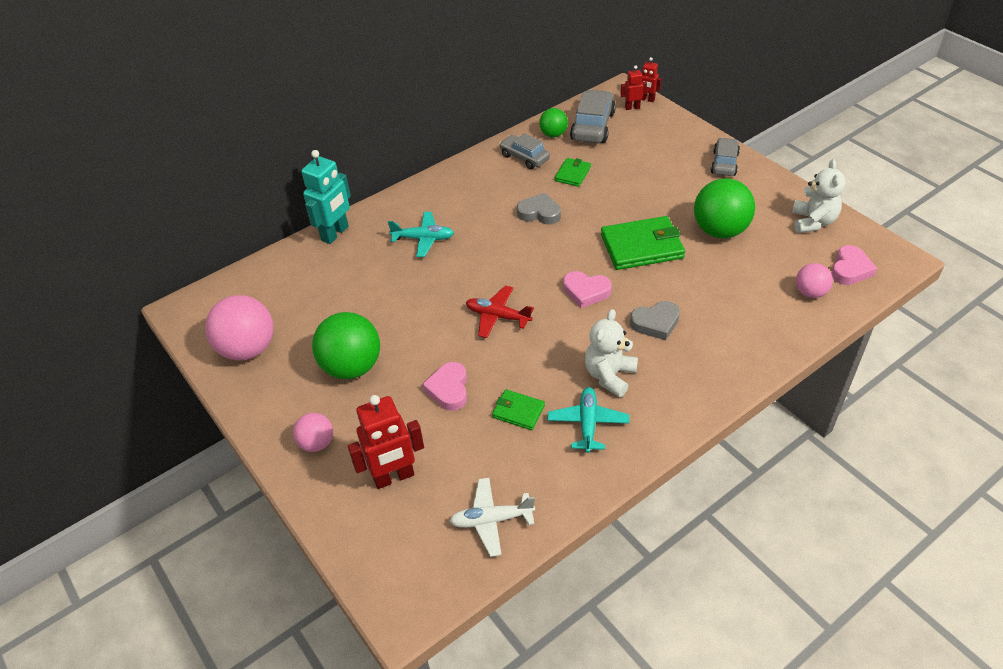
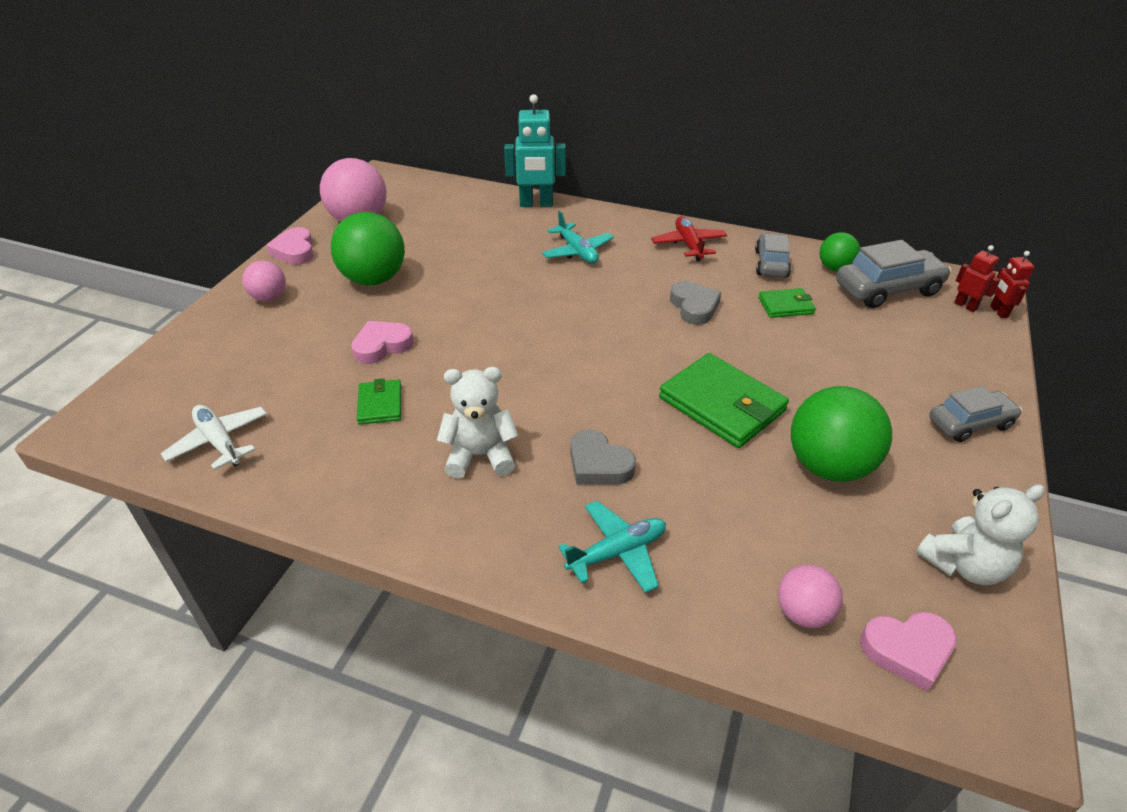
camera: 55 degrees right, 5 degrees down
(394, 477) = (249, 356): red robot -> none
(498, 316) = (508, 338): red plane -> red plane (688, 245)
(586, 291) = (601, 387): pink heart -> pink heart (295, 251)
(588, 424) = (393, 465): turquoise plane -> turquoise plane (617, 553)

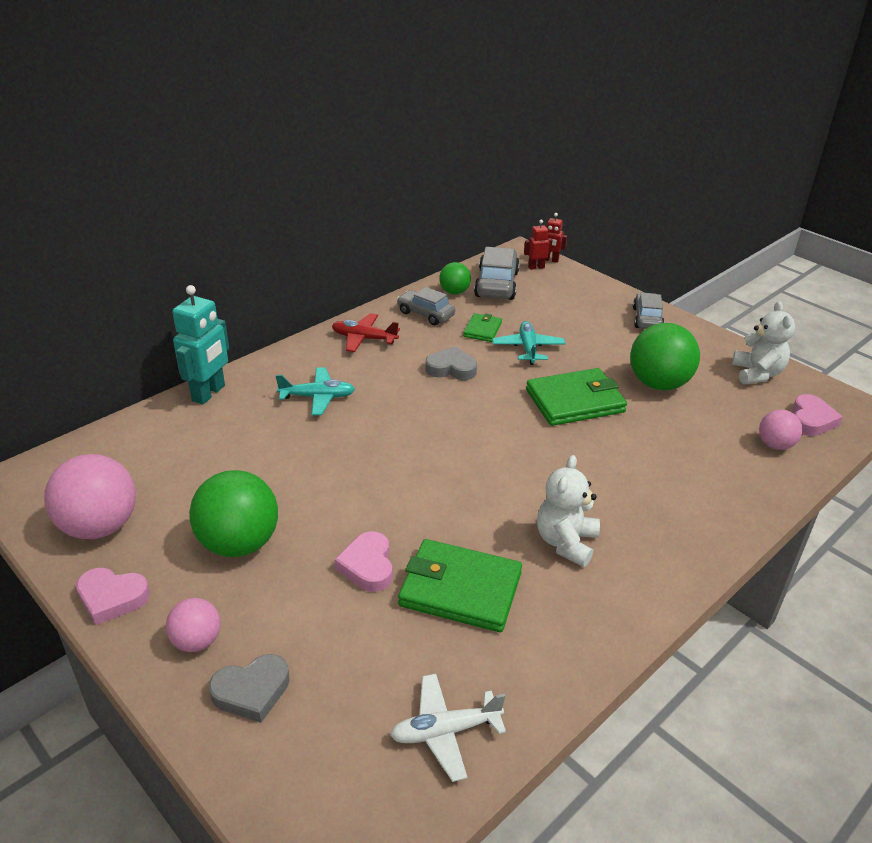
camera: 65 degrees left, 5 degrees down
(380, 404) = (460, 589): green wallet -> green wallet, size x1.89
(598, 464) = (608, 481): grey heart -> grey heart (252, 691)
(617, 553) = (700, 503): turquoise plane -> turquoise plane (528, 348)

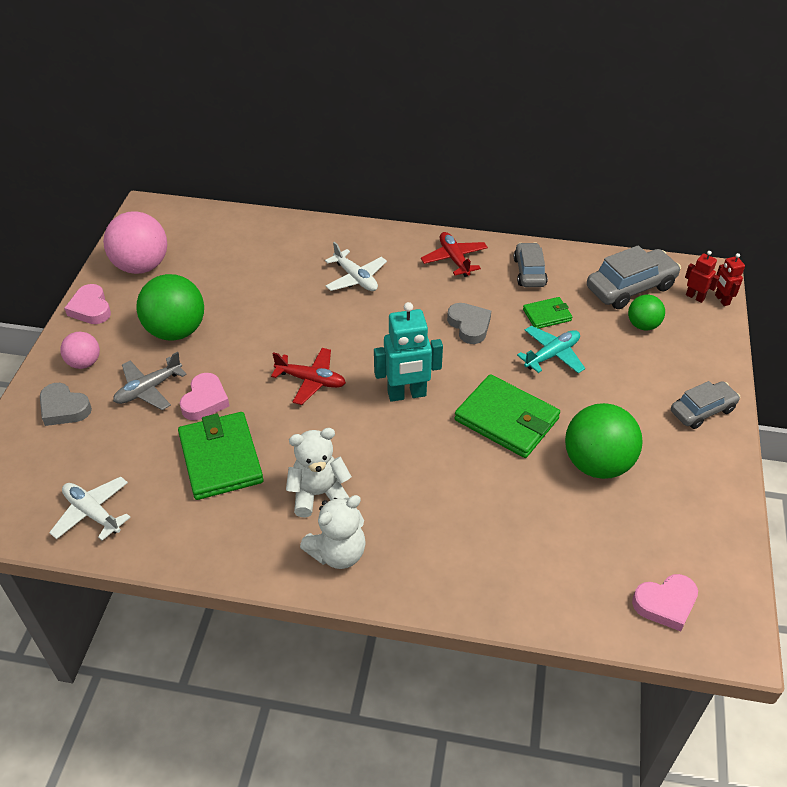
camera: 55 degrees right, 10 degrees up
(209, 393) = (306, 228): turquoise robot -> turquoise robot (407, 394)
(303, 603) = (148, 389): none -> grey plane
(317, 397) = (355, 278): turquoise plane -> white plane
(367, 566) = (205, 400): pink heart -> pink heart turned 150 degrees clockwise
(418, 483) = (311, 380): none -> red plane
(454, 292) = (584, 270): green ball -> green ball (643, 325)
(757, 374) = (702, 532): white teddy bear -> white teddy bear (338, 553)
(775, 445) = (589, 587): pink ball -> none

